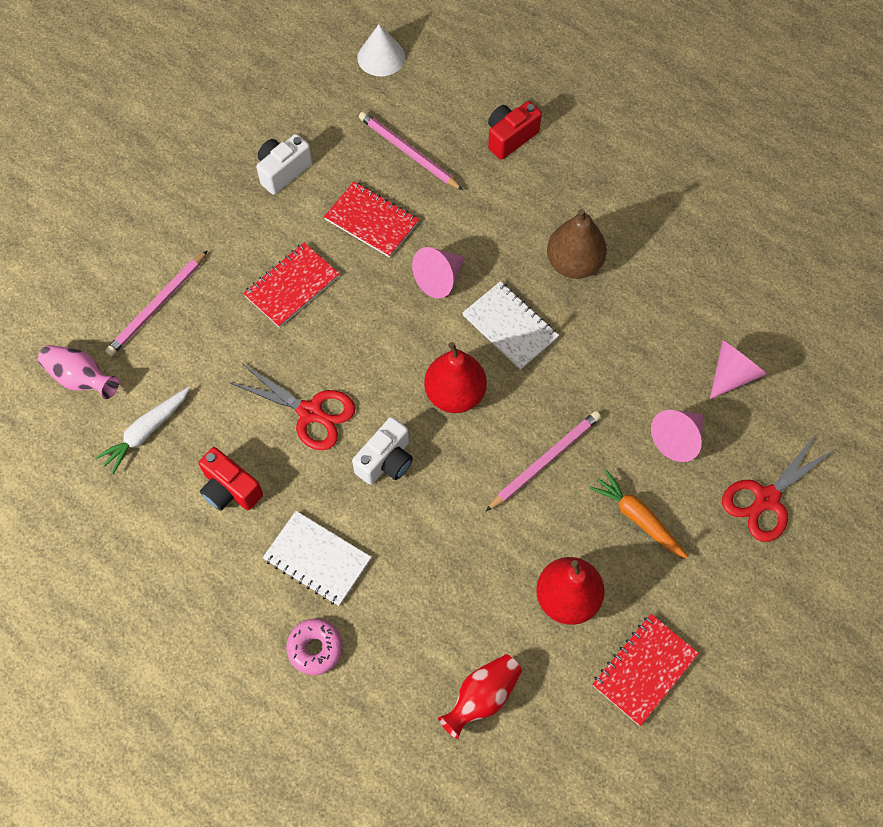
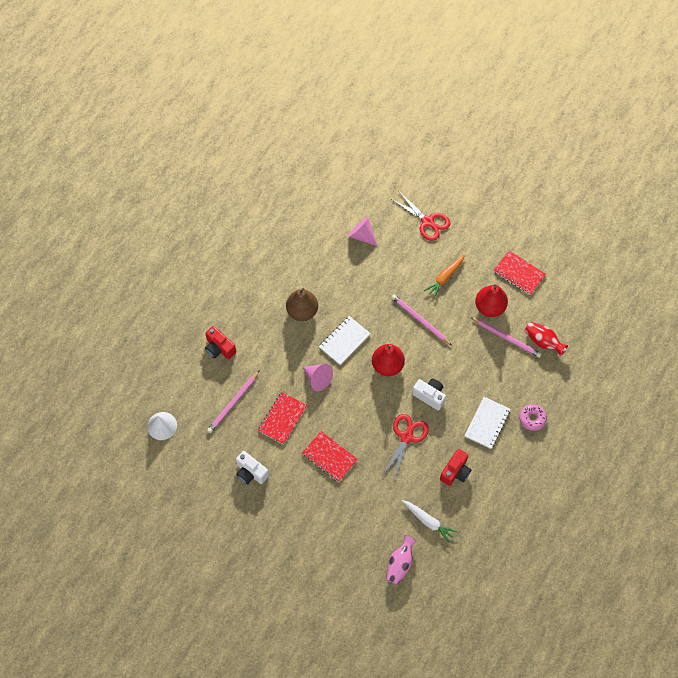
camera: 95 degrees left, 0 degrees up
(157, 306) = (349, 530): pink pencil -> pink pencil (506, 338)
(678, 438) = (400, 260): pink cone -> none

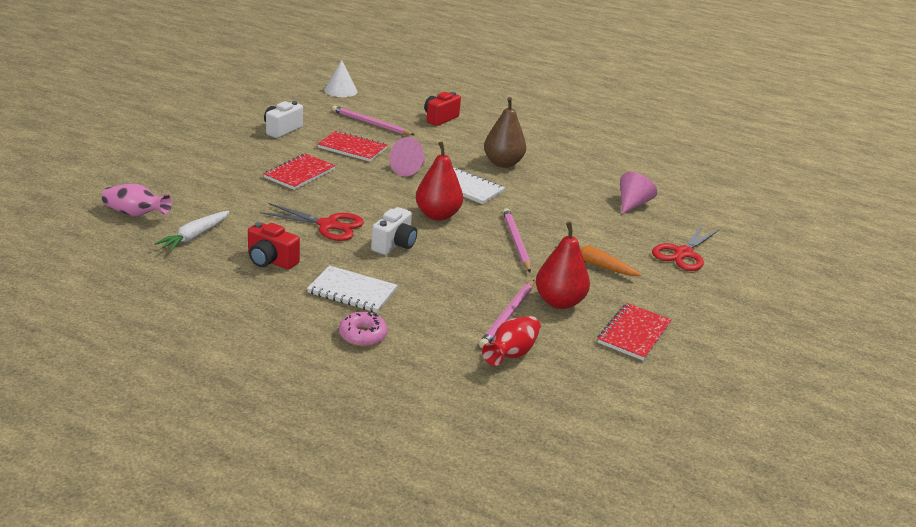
camera: 80 degrees right, 35 degrees down
(420, 320) = (516, 242): pink pencil -> pink pencil turned 45 degrees counterclockwise

